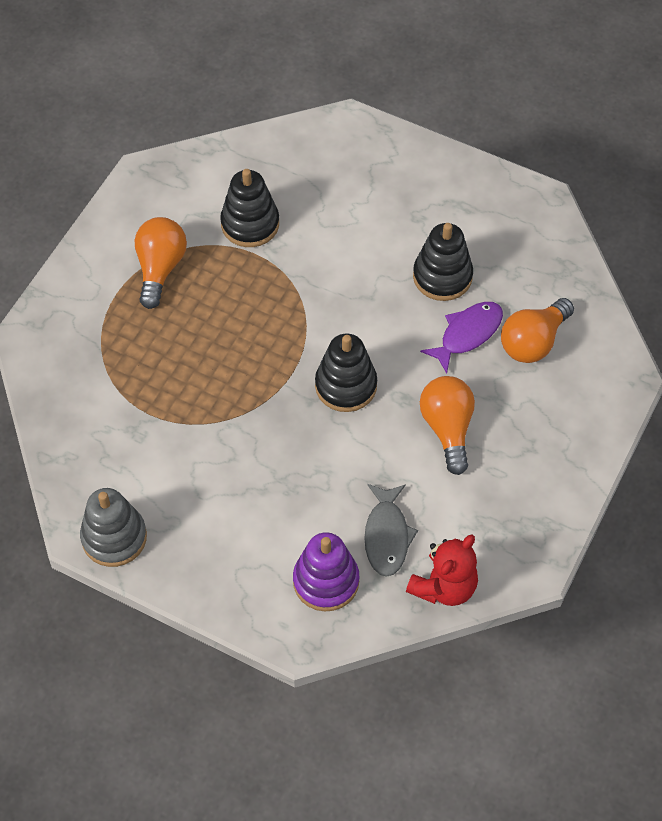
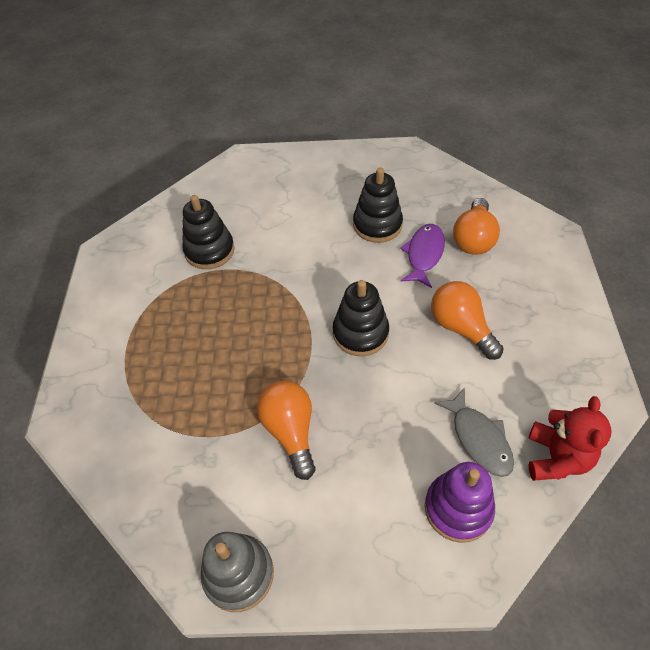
camera: 25 degrees left, 5 degrees down
(160, 268) = (154, 313): orange light bulb -> orange light bulb (290, 431)

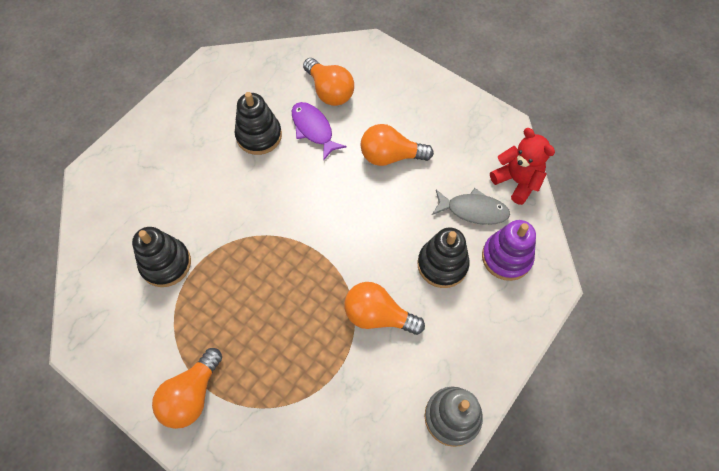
camera: 55 degrees left, 10 degrees up
(113, 345) = (192, 395): none -> orange light bulb
(360, 333) = (340, 216): black stacking toy -> black stacking toy (442, 264)

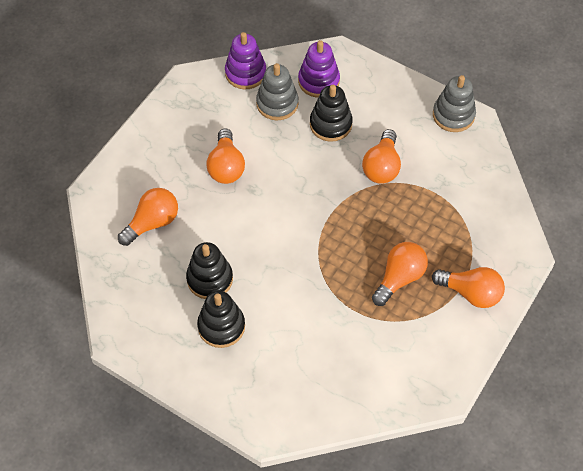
camera: 95 degrees left, 5 degrees down
(166, 264) = (357, 337): black stacking toy -> black stacking toy (221, 326)
(226, 316) = (399, 278): none -> orange light bulb
(313, 129) = (199, 232): purple fish -> none
(473, 210) = (277, 103): grey fish -> grey stacking toy
(517, 181) = (245, 73): red teddy bear -> purple stacking toy

